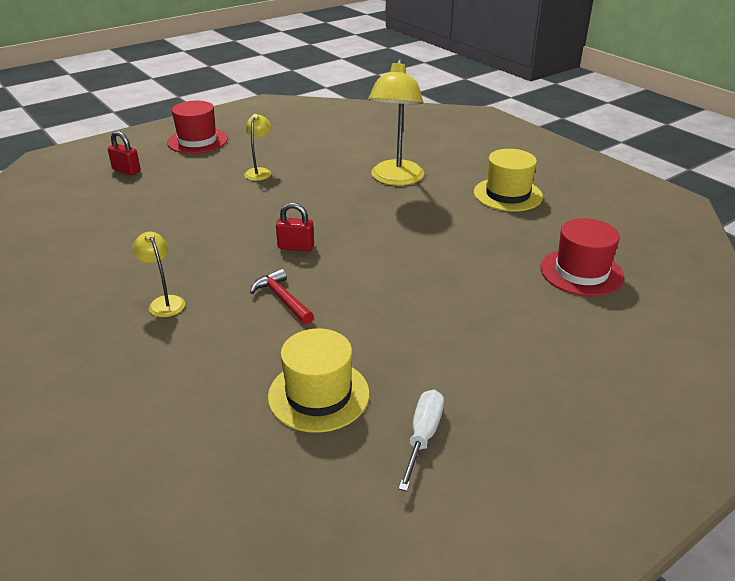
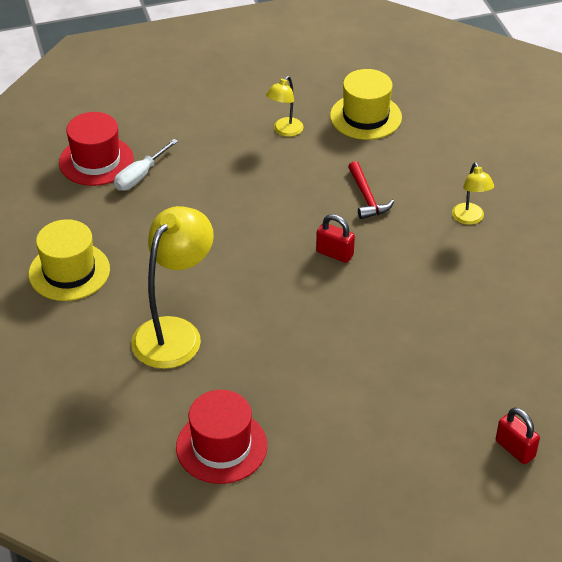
camera: 160 degrees left, 10 degrees up
(197, 141) = (408, 505): red hat -> red hat (221, 446)
(259, 172) = (336, 395): yellow lamp -> yellow lamp (285, 131)
(423, 437) = (311, 79): white screwdriver -> white screwdriver (140, 176)

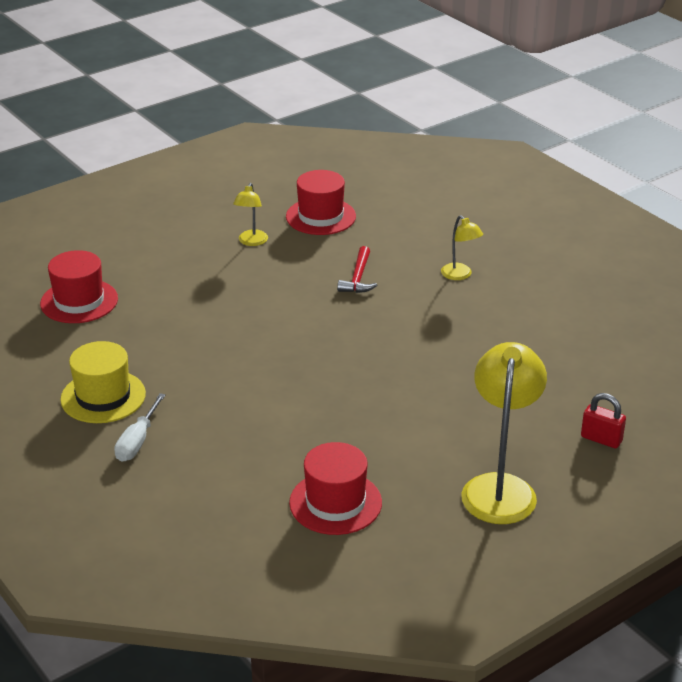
camera: 20 degrees left, 10 degrees down
(140, 176) = (131, 304): white screwdriver -> white screwdriver (137, 441)
(175, 332) = (237, 422): yellow lamp -> yellow lamp (500, 487)
(334, 253) = (353, 327): red padlock -> none
(365, 116) = (321, 216): yellow hat -> red hat
(367, 198) = (358, 278): red hammer -> red hammer turned 45 degrees clockwise

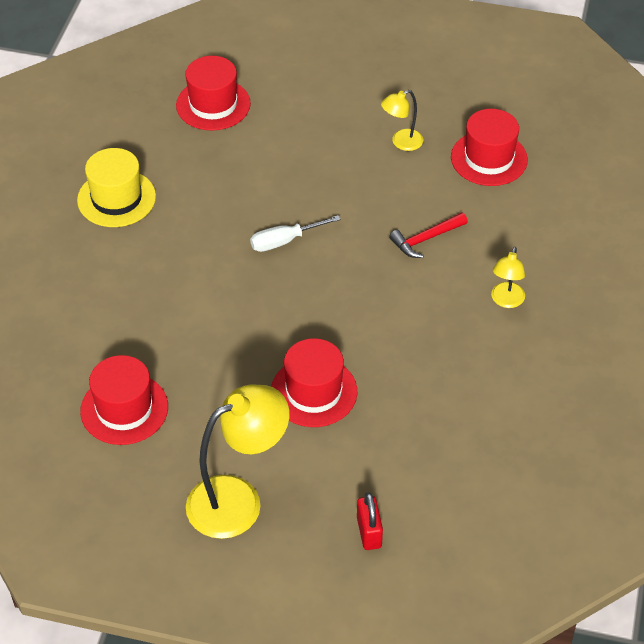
camera: 50 degrees right, 15 degrees up
(137, 441) = (86, 252): white screwdriver -> white screwdriver (285, 241)
(437, 398) = (314, 392): none -> red hat

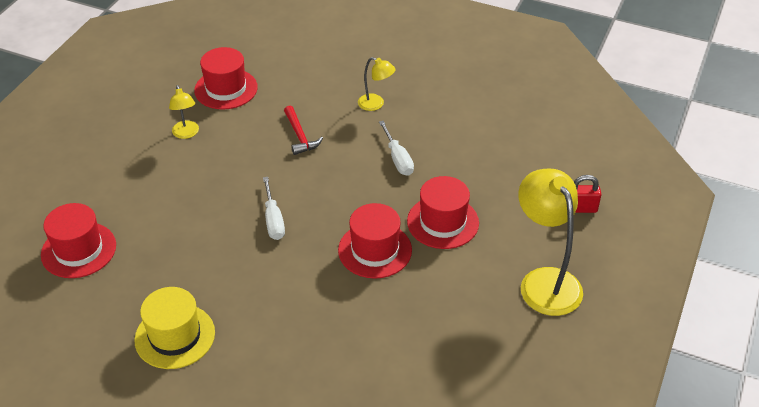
camera: 80 degrees left, 5 degrees down
(124, 409) = (439, 350): red hat -> red hat (375, 250)
(411, 336) = (397, 159): none -> white screwdriver

